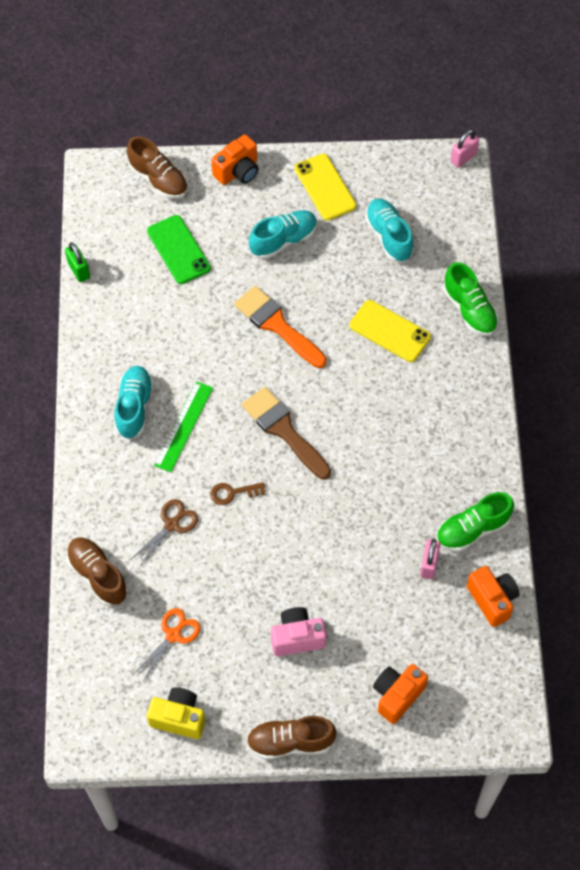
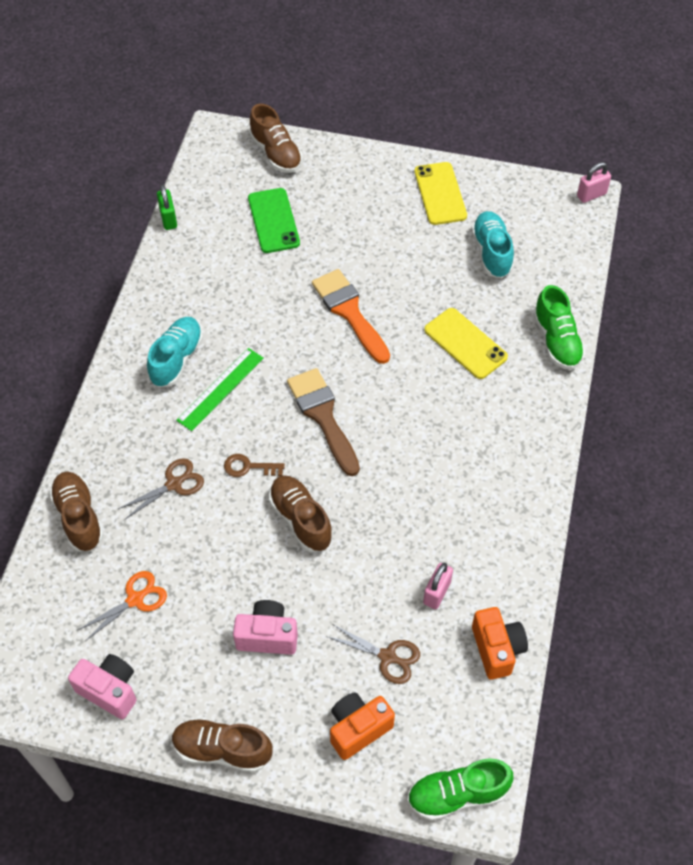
camera: 15 degrees right, 5 degrees down
(178, 718) = (109, 690): yellow camera -> pink camera
(238, 171) = (357, 162): orange camera -> none
(283, 240) = (382, 234): turquoise shoe -> none
(293, 529) = (301, 519): none -> brown shoe
(403, 629) = (387, 657): none -> brown scissors
(472, 529) = (496, 567): green shoe -> green shoe (457, 794)

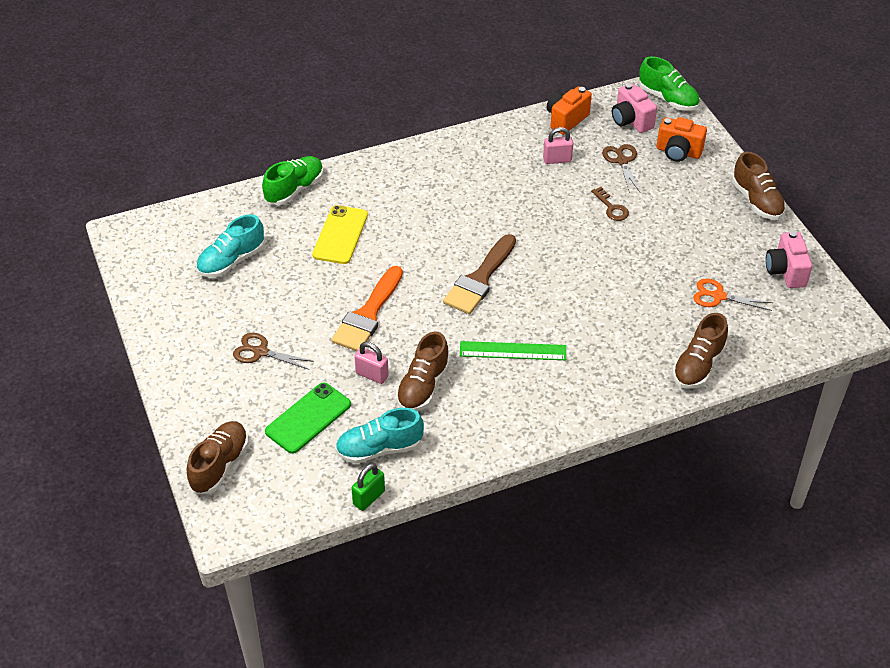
camera: 125 degrees left, 10 degrees down
(174, 484) = (617, 329): brown scissors -> brown scissors (261, 352)
(177, 359) = (511, 395): turquoise shoe -> turquoise shoe (379, 449)
(248, 467) = (562, 296): brown key -> brown key (611, 208)
(267, 636) = (669, 219): pink camera -> pink camera (631, 121)
(301, 519) = (573, 247): brown shoe -> brown shoe (423, 386)
(440, 194) = (186, 322): yellow phone -> none
(591, 195) = (117, 230): pink padlock -> pink padlock (372, 375)

